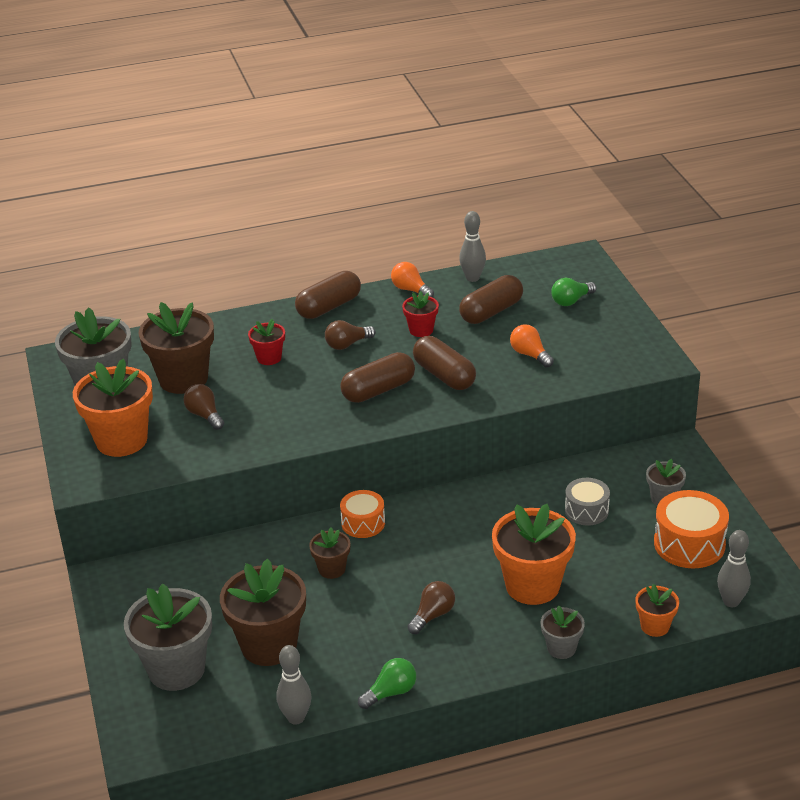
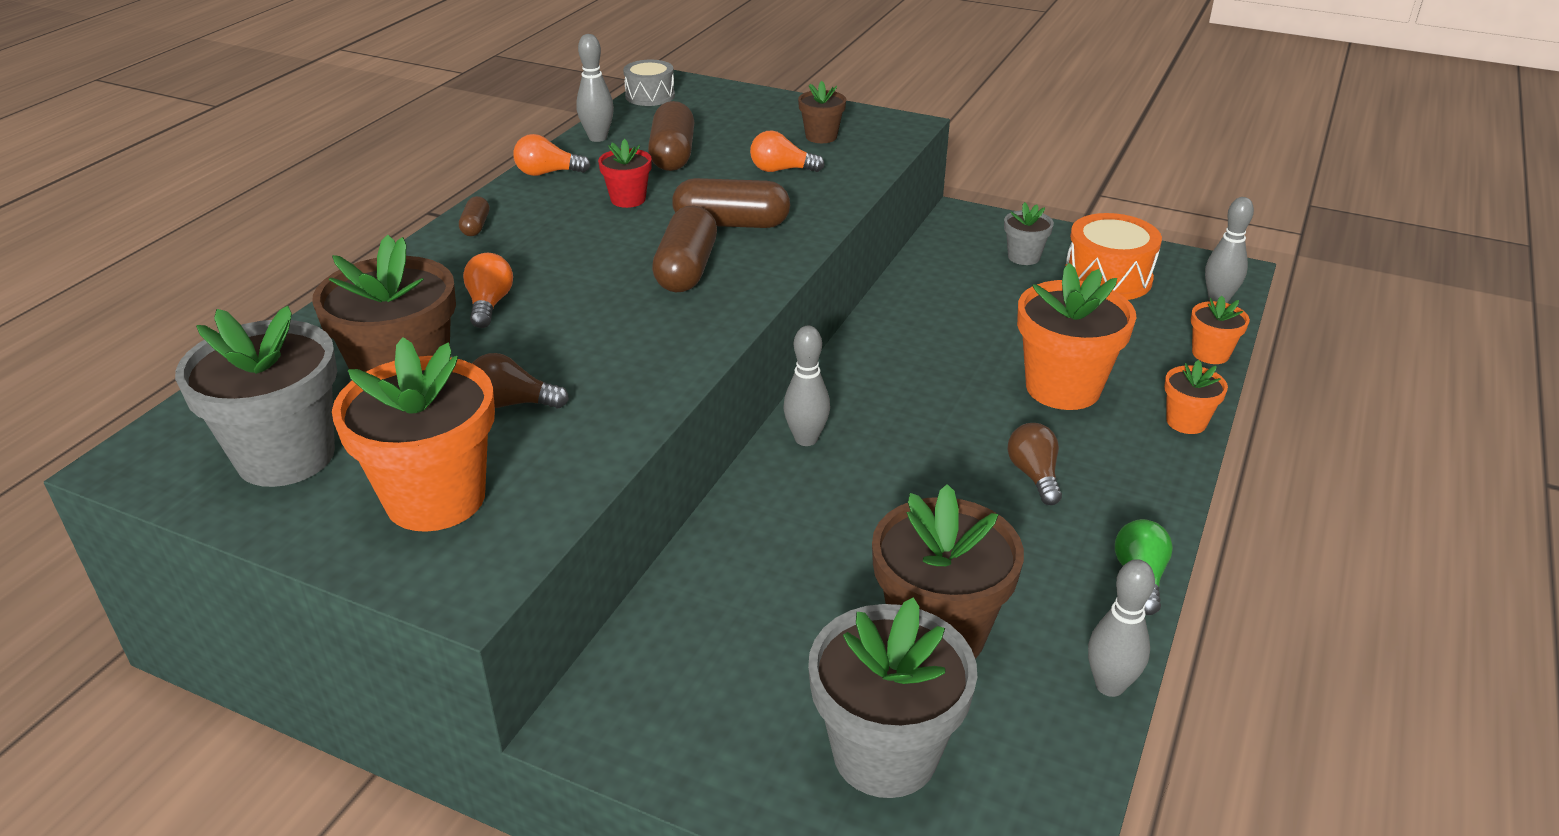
camera: 50 degrees left, 0 degrees up
(269, 358) = (489, 304): red flower pot -> orange light bulb
(329, 307) = (476, 226): brown capsule -> brown capsule, size x0.50
(332, 569) = (856, 504): brown flower pot -> brown flower pot (821, 136)
(347, 344) = (566, 248): brown light bulb -> none
(363, 523) = (806, 439): orange drum -> grey bowling pin
(561, 648) = (1186, 422): grey flower pot -> orange flower pot
(571, 301) = (733, 116): green light bulb -> none
(586, 511) = (985, 301): grey drum -> grey drum (650, 96)

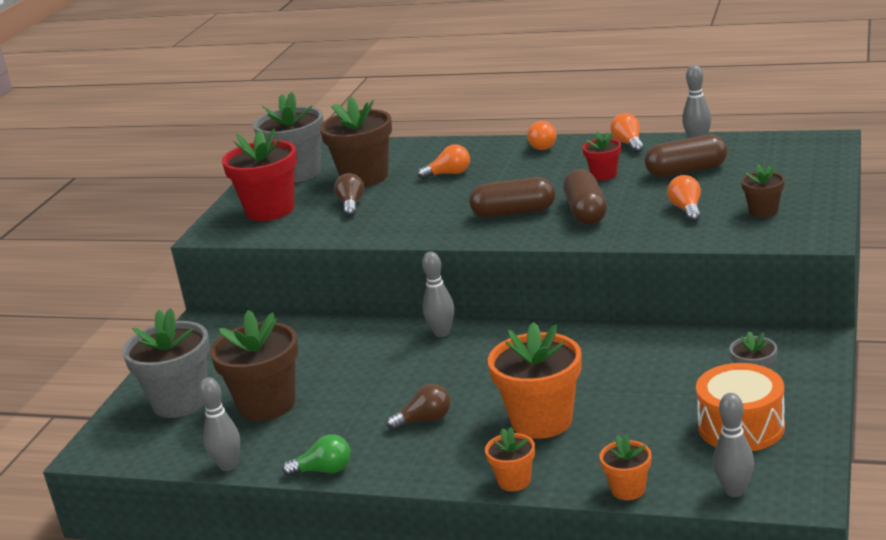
camera: 85 degrees right, 10 degrees down
(435, 498) = (270, 210): orange flower pot -> red flower pot
(476, 226) = (541, 146): brown capsule -> orange light bulb
(650, 96) = (792, 139): grey drum -> none

